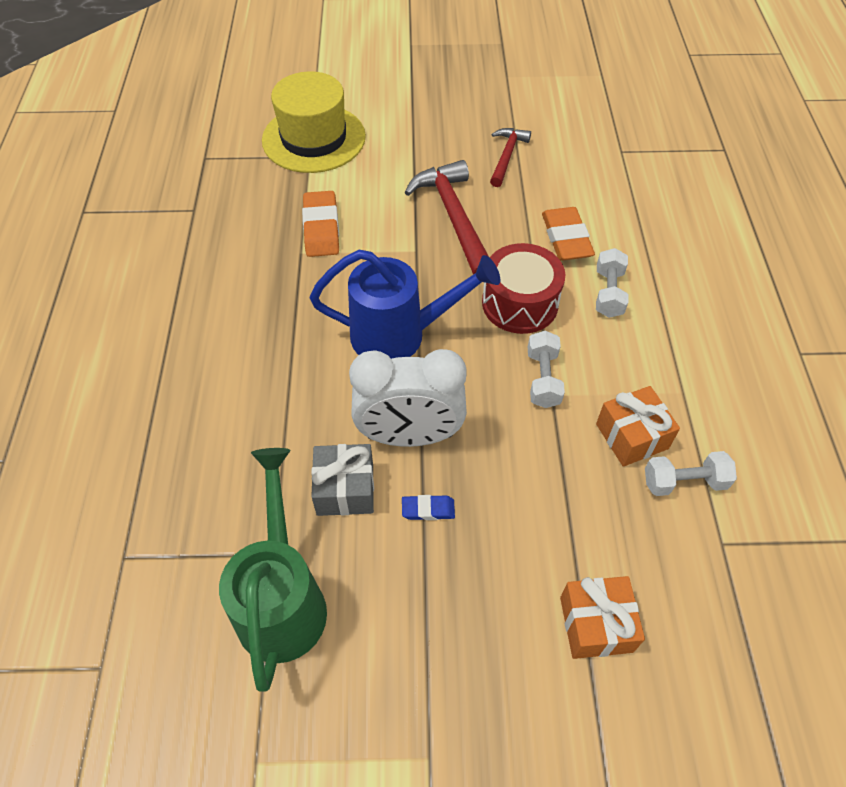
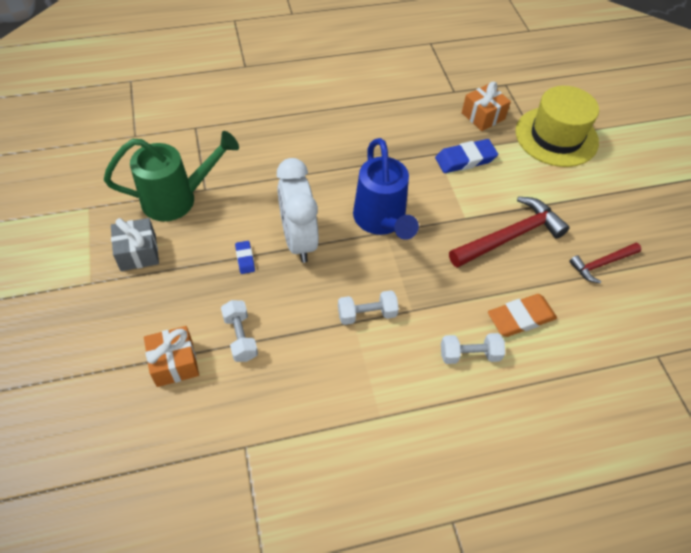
camera: 75 degrees right, 0 degrees up
(321, 228) = (465, 159): orange eraser -> blue eraser
(345, 489) = (252, 214): grey gift -> grey gift (138, 252)
(507, 156) = (601, 264): red hammer -> red hammer turned 150 degrees clockwise
(520, 303) = (436, 291): red drum -> none
(632, 436) = (328, 379): orange gift -> orange gift (483, 116)
(684, 482) = (294, 418): white dumbbell -> white dumbbell (240, 337)

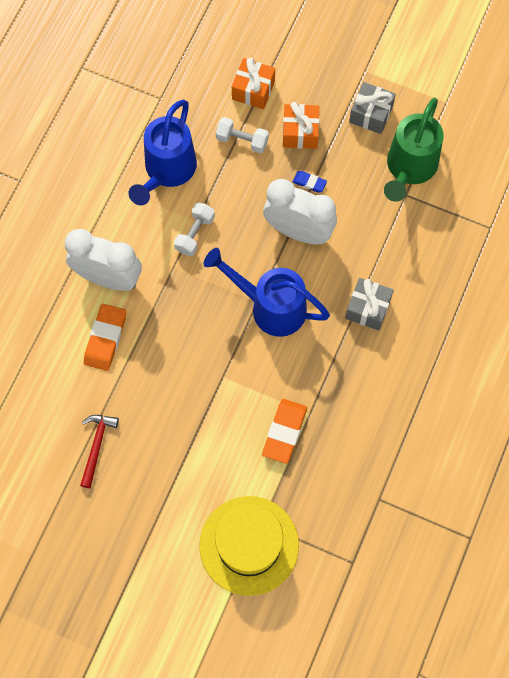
camera: 130 degrees right, 15 degrees up
(323, 380) = (167, 171): none -> blue watering can
(326, 162) = (368, 308): none -> grey gift
(465, 159) = (284, 432): blue eraser -> orange eraser
(469, 354) = (108, 278): white dumbbell -> white clock
(483, 116) = (325, 497): orange gift -> orange gift (300, 132)
(510, 237) = (177, 396): red hammer -> none

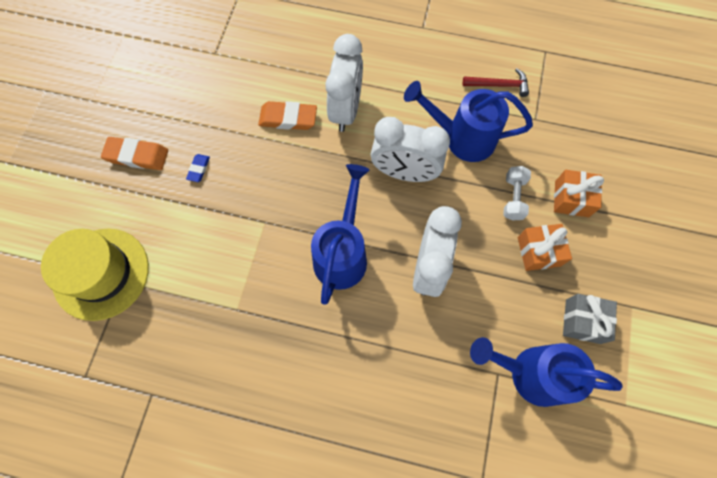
camera: 80 degrees right, 0 degrees up
(97, 446) = (188, 130): red hammer -> red hammer (499, 85)
(195, 234) = (404, 173): white dumbbell -> white clock
(284, 432) = (215, 288): orange eraser -> orange eraser (137, 156)
(309, 182) = (485, 269): blue eraser -> blue eraser (199, 169)
(368, 308) = (357, 351): grey gift -> none
(409, 168) = (530, 373): green watering can -> blue watering can

